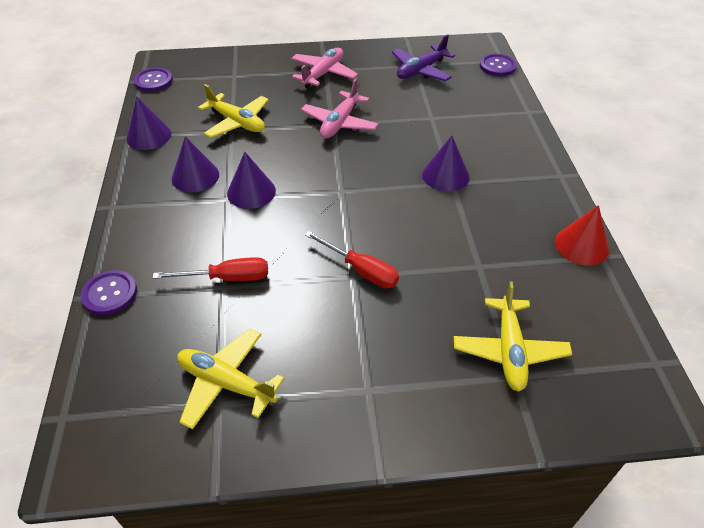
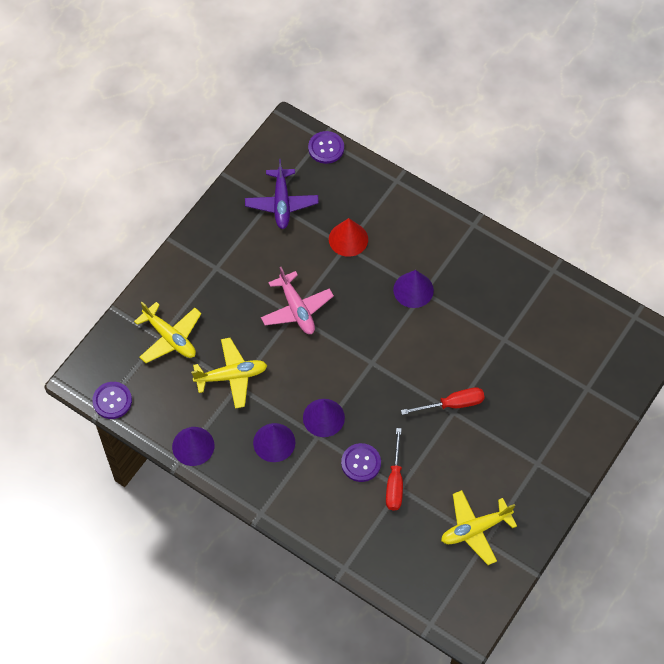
camera: 50 degrees left, 15 degrees up
(110, 294) = (351, 555): purple button -> purple button (361, 463)
(227, 278) = (395, 482): red screwdriver -> red screwdriver turned 150 degrees clockwise
(323, 74) = (221, 273): pink plane -> none
(509, 350) = (570, 376): yellow plane -> yellow plane (170, 337)
(581, 245) = (536, 272): red cone -> red cone (348, 239)

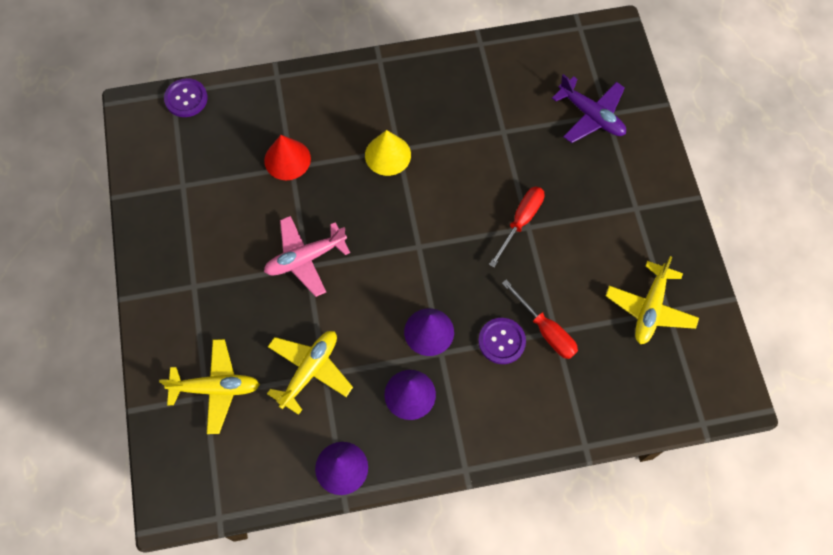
camera: 45 degrees left, 5 degrees up
(112, 401) = (221, 499): purple button -> none
(281, 203) = (195, 178): purple plane -> purple plane (591, 115)
(296, 309) = (305, 258): pink plane -> pink plane turned 135 degrees clockwise
(413, 290) = (388, 155): purple cone -> yellow cone

